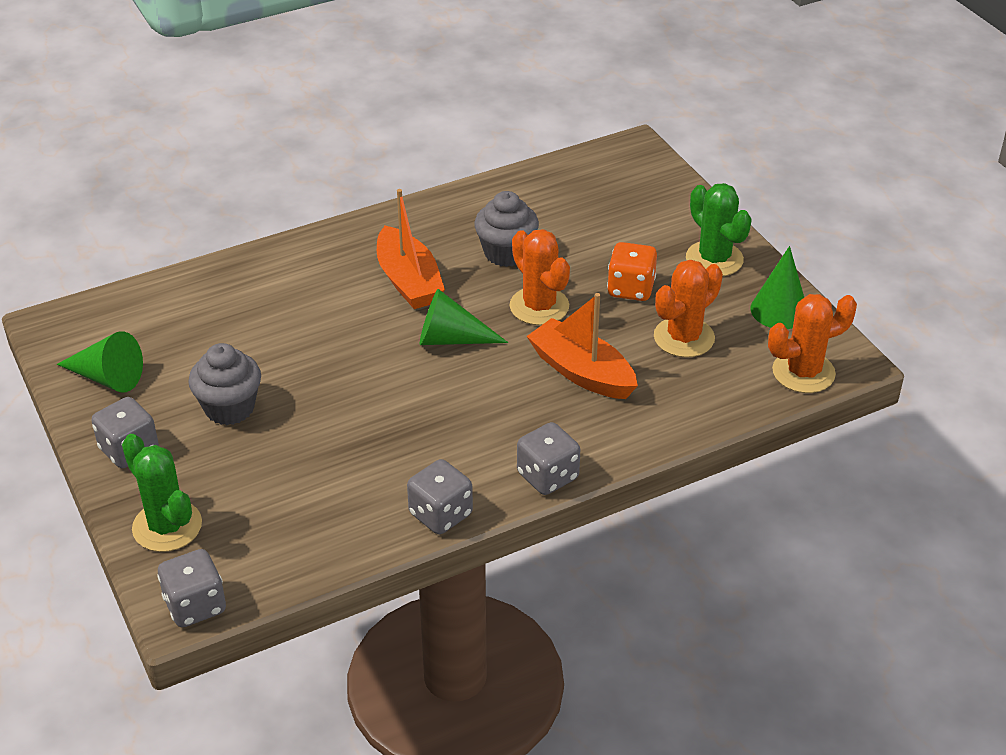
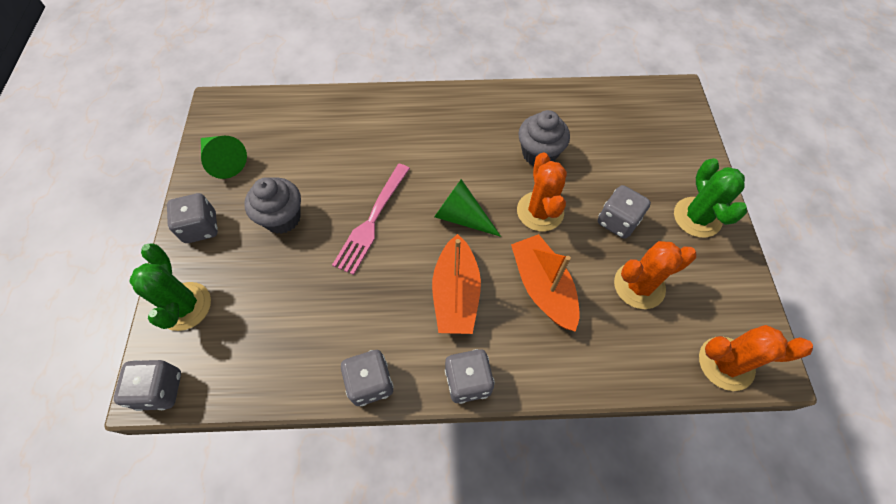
camera: 25 degrees right, 20 degrees up
(345, 375) = (372, 221): none -> pink fork
(408, 281) = (458, 153): orange boat -> orange boat (456, 294)
(630, 289) = (617, 221): orange dice -> grey dice
(779, 310) = (731, 289): green cone -> none

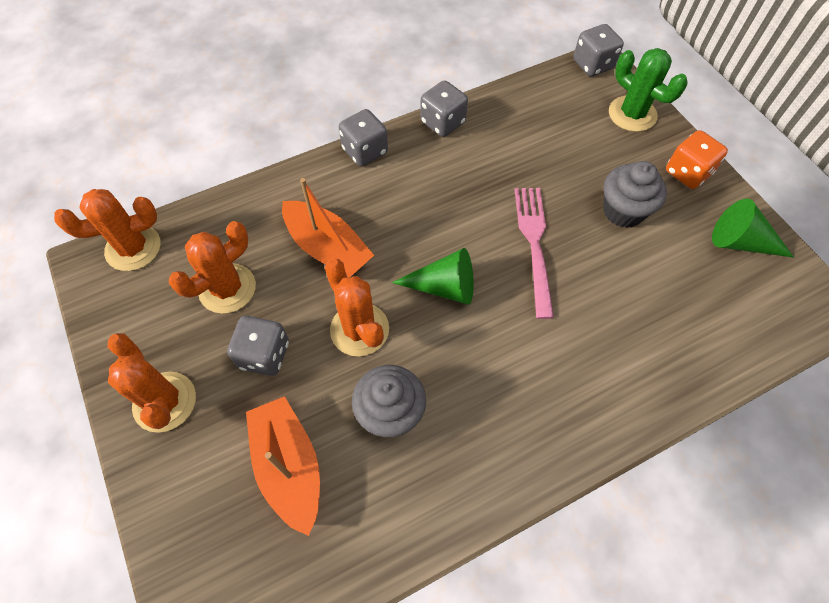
camera: 155 degrees right, 0 degrees up
(201, 228) = (687, 173): grey dice -> orange dice
(456, 294) = (409, 210): orange boat -> orange boat (289, 466)
(697, 217) = (165, 402): green cactus -> orange cactus

